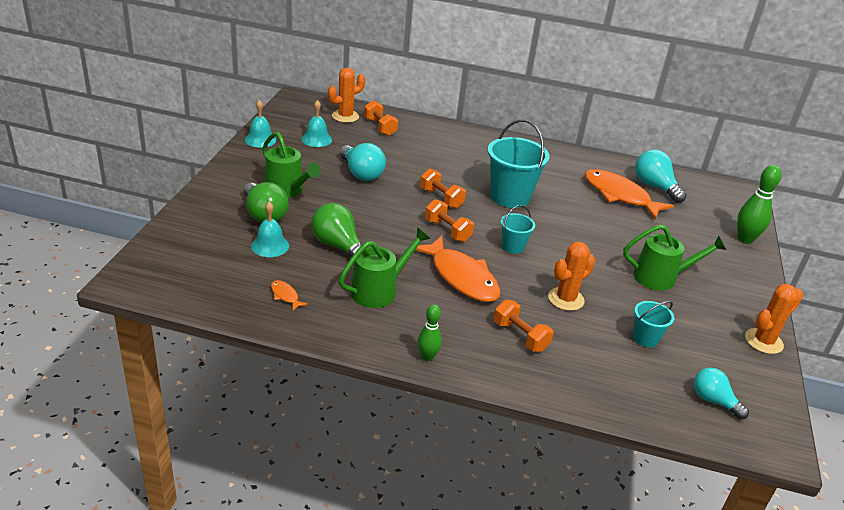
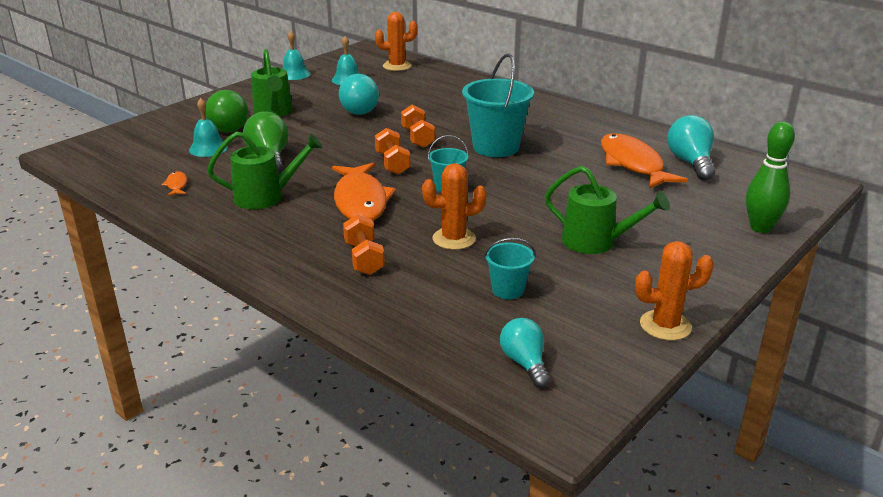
camera: 30 degrees right, 5 degrees down
(380, 127) = (422, 77): orange dumbbell -> none
(427, 357) = (248, 254): green bowling pin -> none

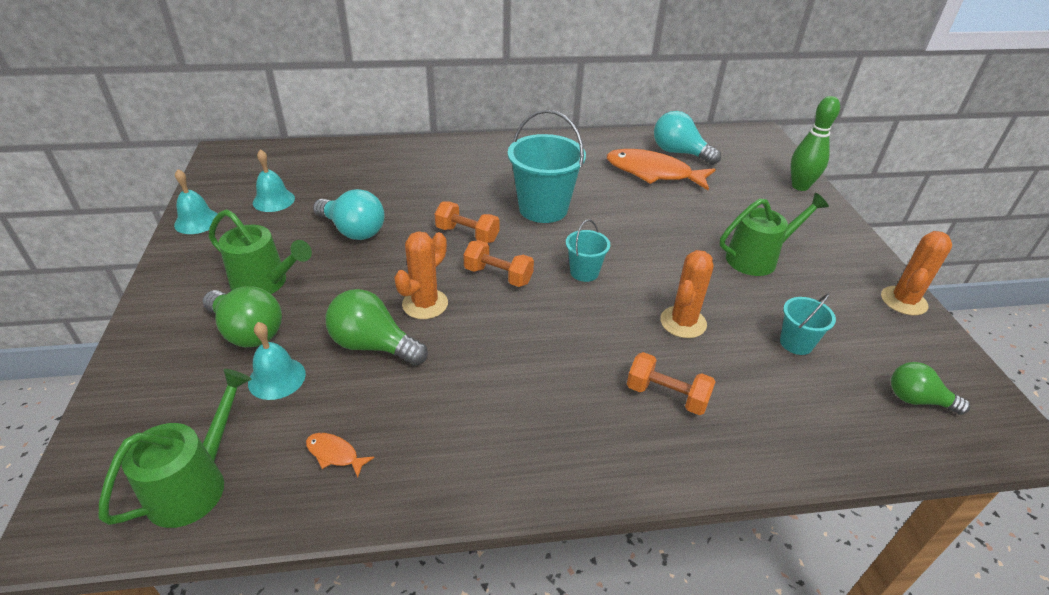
camera: 50 degrees left, 10 degrees up
(266, 196) = (460, 394): green watering can -> green watering can (195, 483)
(360, 201) = (550, 336): orange fish -> none
(397, 66) = (297, 161): orange cactus -> orange cactus (425, 304)
(524, 363) = (917, 400): turquoise light bulb -> green light bulb

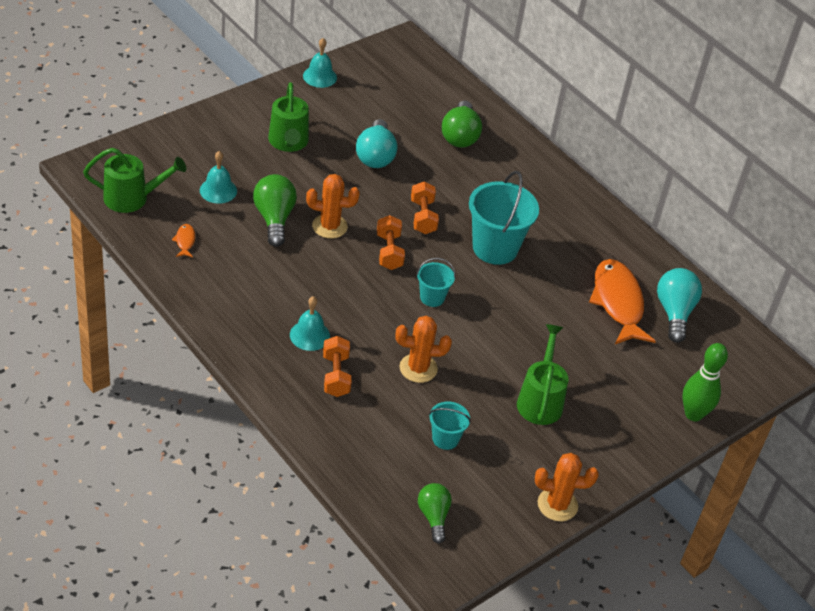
camera: 55 degrees right, 5 degrees up
(247, 331) = (243, 158): green light bulb -> green light bulb (460, 136)
(273, 200) = (374, 99): turquoise bell -> turquoise bell (309, 335)
(758, 258) = (540, 400): green watering can -> green watering can turned 120 degrees counterclockwise

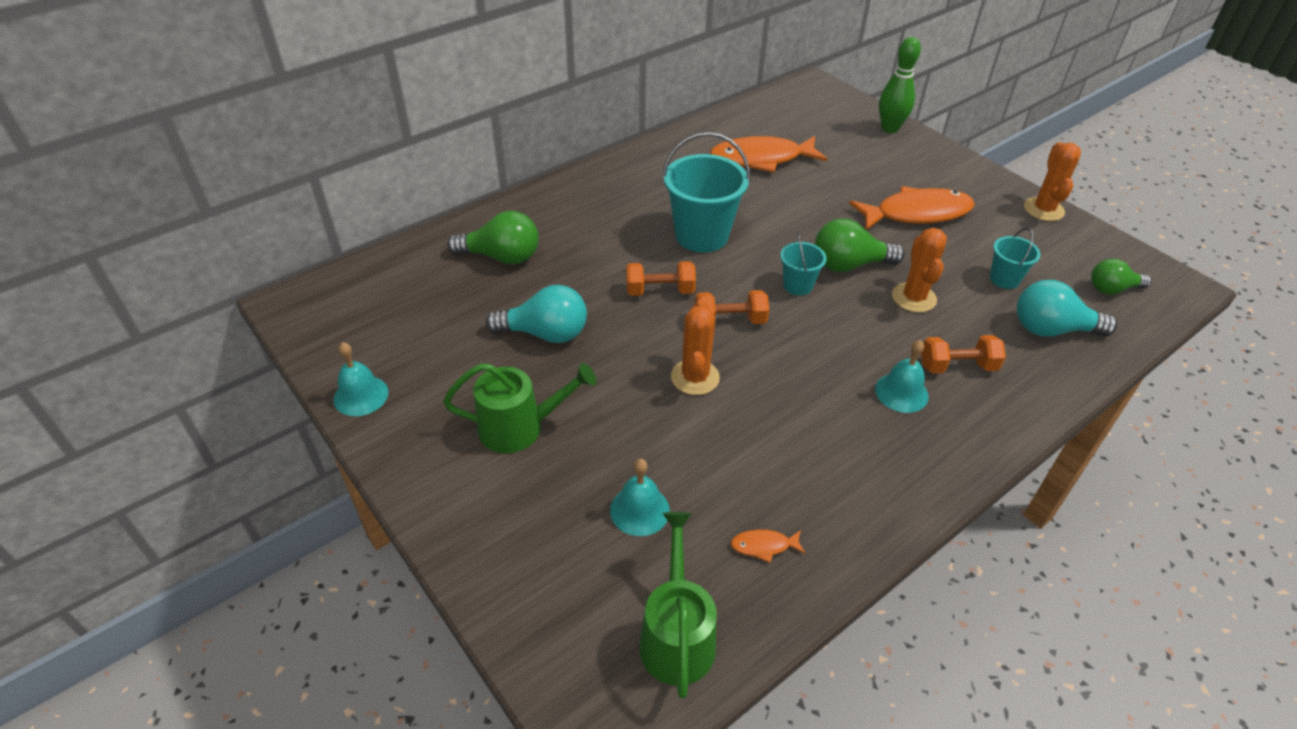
camera: 85 degrees left, 0 degrees up
(274, 219) = (691, 437): green light bulb -> green light bulb (849, 265)
(540, 400) = (917, 213): green watering can -> orange fish
(674, 313) = (764, 128): turquoise light bulb -> turquoise light bulb (1051, 329)

